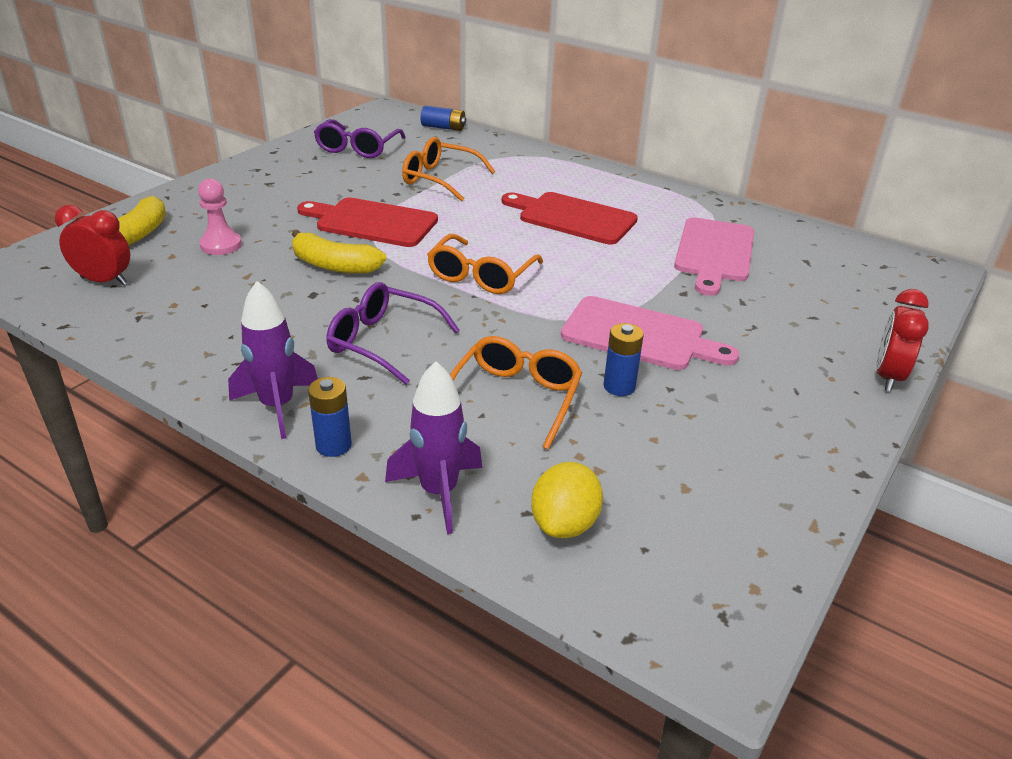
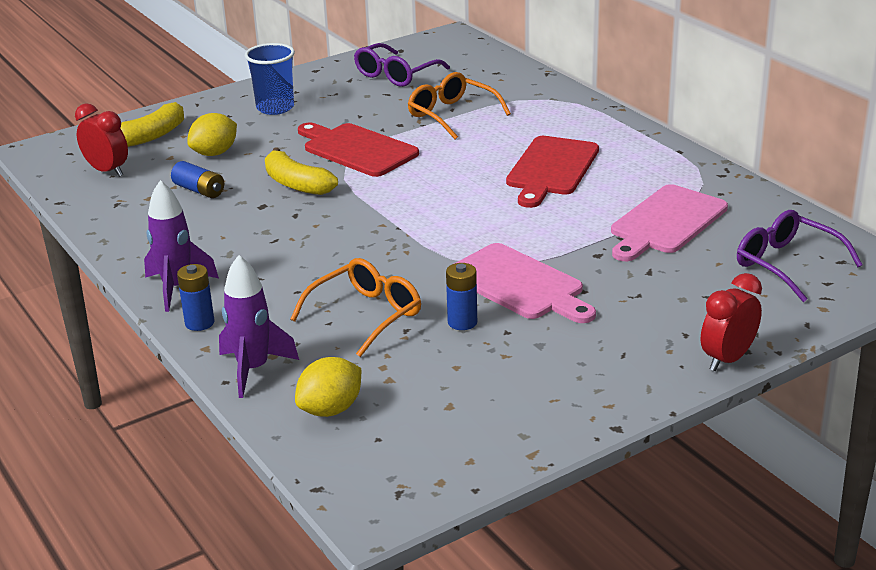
camera: 25 degrees right, 5 degrees down
(221, 245) = (215, 153): pink pawn -> yellow lemon
(256, 191) = (275, 108): none -> blue cup
(383, 342) = (292, 254): purple glasses -> purple glasses (787, 264)
(443, 127) = (497, 61): blue battery -> blue battery (199, 190)
(481, 275) = (418, 211): orange glasses -> none
(572, 218) = (551, 169): red cutting board -> red cutting board turned 120 degrees counterclockwise

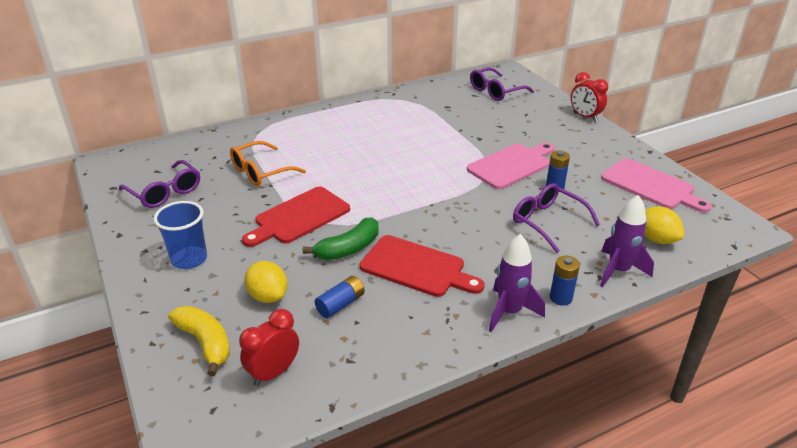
camera: 85 degrees left, 5 degrees up
(296, 184) = (348, 248): yellow banana -> green banana
(365, 315) = (548, 222): orange glasses -> purple glasses
(551, 169) = (366, 142): red cutting board -> red cutting board (417, 267)
(666, 222) = (446, 115): pink cutting board -> pink cutting board (651, 186)

